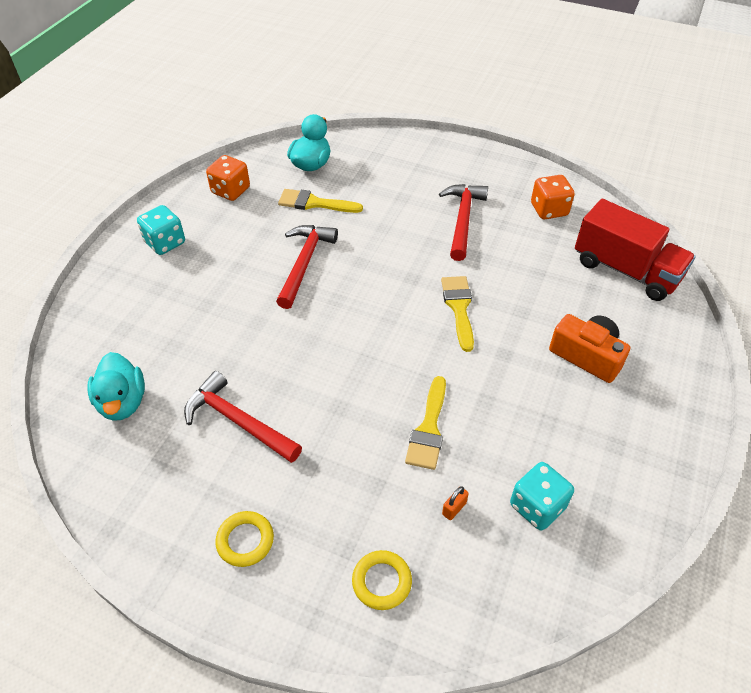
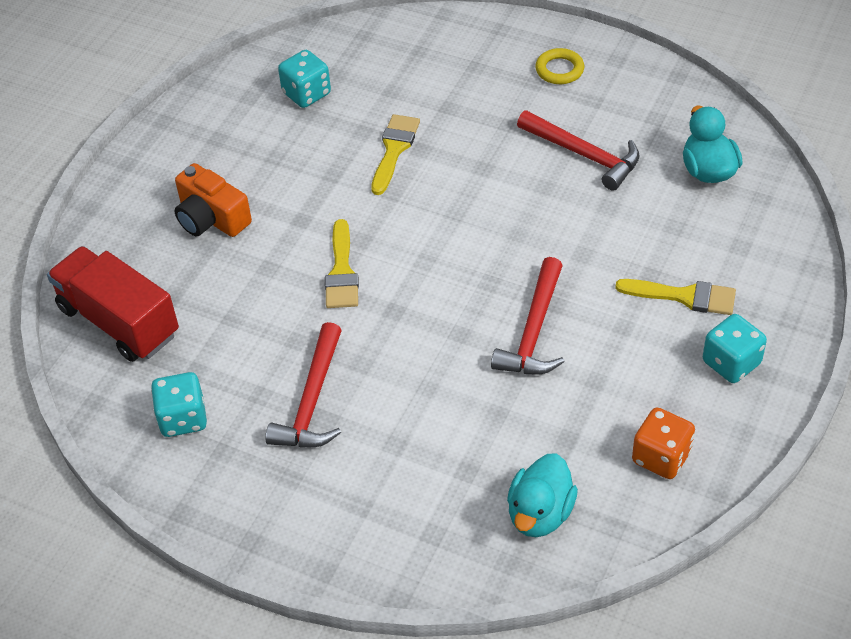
camera: 175 degrees left, 0 degrees up
(314, 203) = (528, 432): yellow brush -> yellow brush (684, 296)
(381, 582) = (445, 47): yellow ring -> none
(454, 508) = (379, 92): orange padlock -> none
(549, 210) = (183, 418): orange dice -> turquoise dice

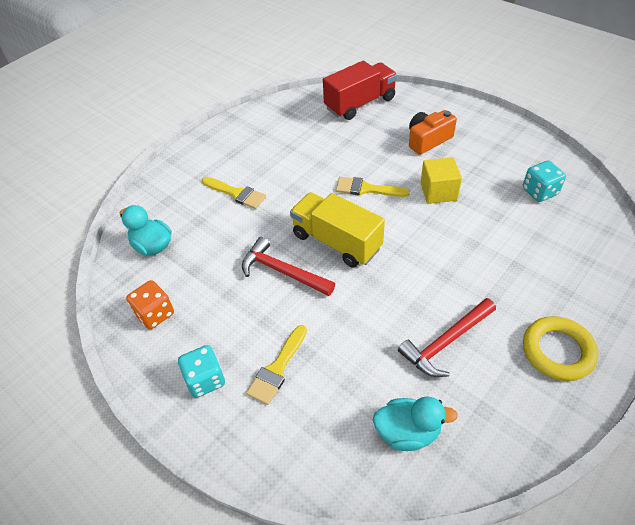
camera: 105 degrees right, 0 degrees up
(183, 418) = (287, 121): turquoise dice -> none
(312, 401) = (275, 166): red hammer -> none
(329, 192) = (438, 192): none -> yellow cube
(394, 150) = (473, 229): yellow brush -> yellow brush (236, 193)
(460, 284) = (336, 242): none -> yellow truck
(559, 70) = (557, 351): yellow ring -> yellow ring, size x1.61

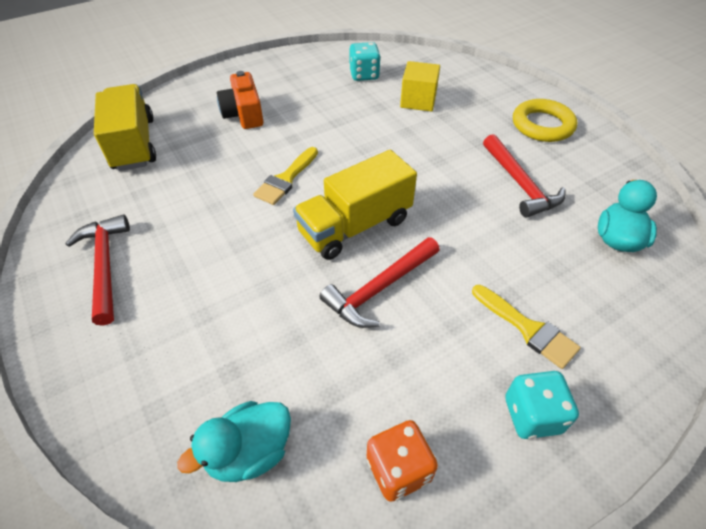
camera: 75 degrees left, 0 degrees up
(236, 193) = (206, 308): yellow brush -> none
(252, 140) = (105, 265): none -> red hammer
(360, 103) = (133, 144): red truck -> yellow truck
(438, 192) = (325, 130): yellow cube -> yellow cube (418, 101)

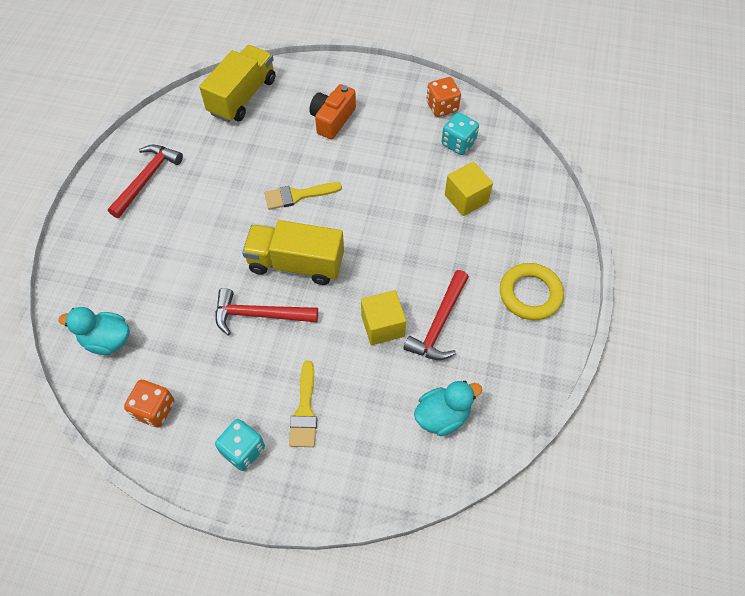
camera: 45 degrees right, 10 degrees up
(321, 62) = (442, 107): none -> orange dice
(486, 216) = (382, 326): none -> yellow cube

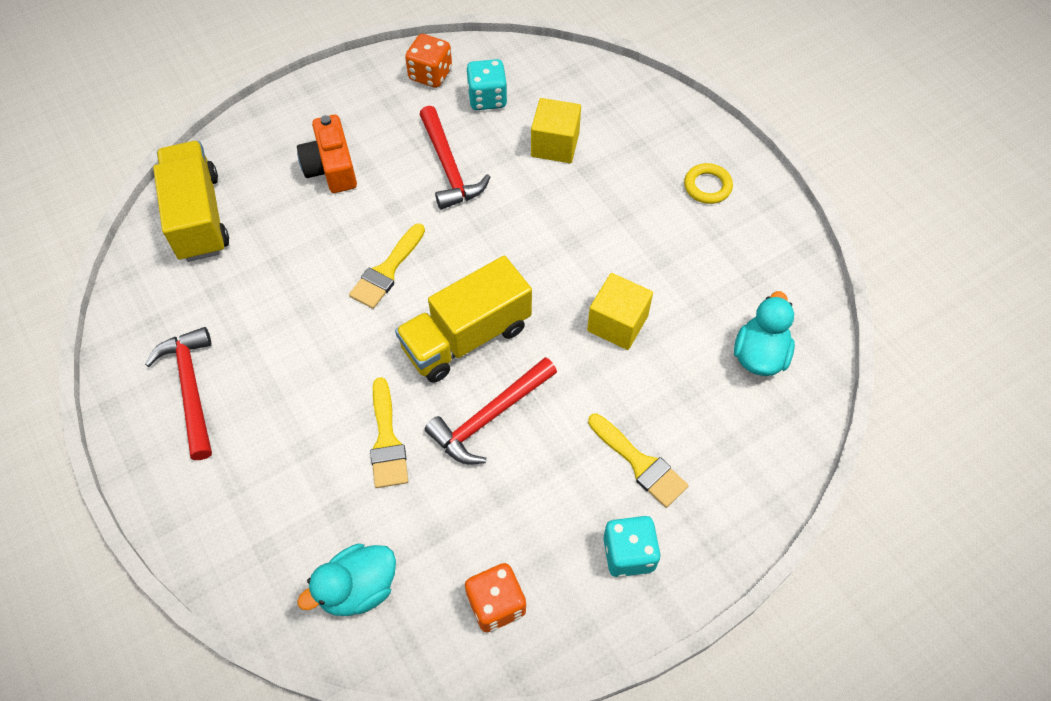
camera: 45 degrees left, 0 degrees up
(199, 281) = (387, 440): none -> yellow brush
(439, 324) = (663, 278): red hammer -> red hammer (449, 168)
(530, 294) = (707, 186): yellow ring -> yellow ring, size x0.62

